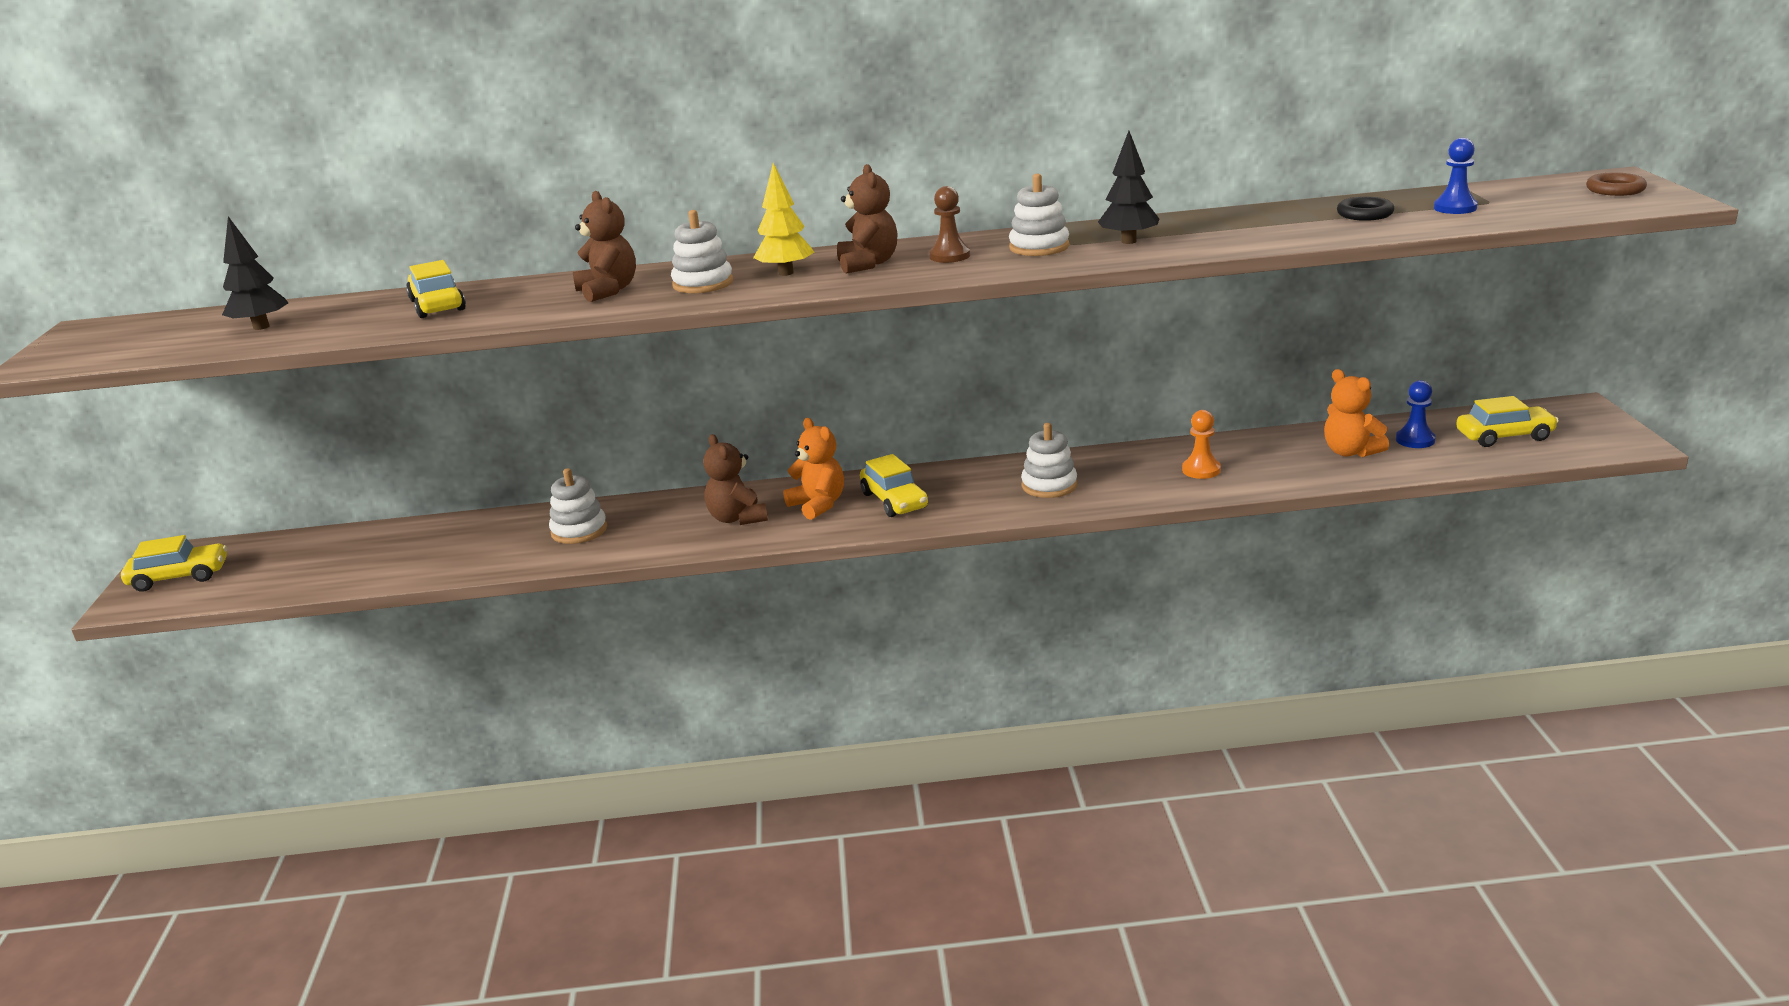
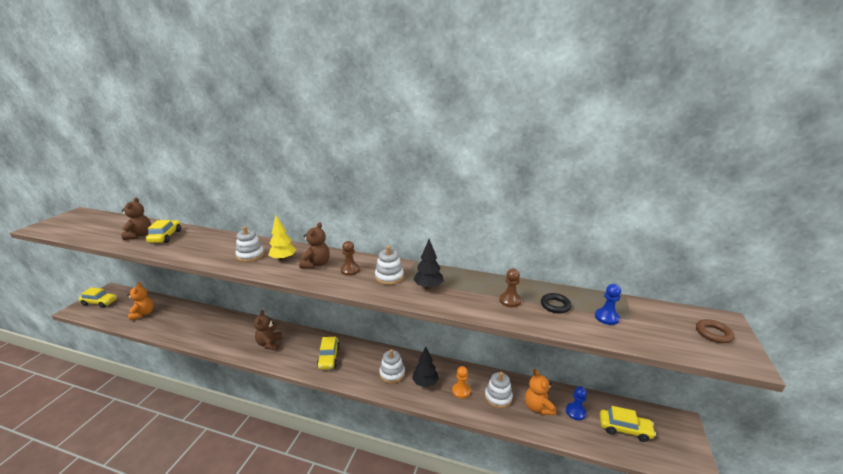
camera: 20 degrees right, 0 degrees up
(261, 327) = (110, 230): black tree -> black tree (425, 383)
(579, 531) = (218, 328): white stacking toy -> white stacking toy (498, 397)
(608, 291) = (219, 248): brown teddy bear -> brown teddy bear (139, 235)
(818, 505) = (302, 348): orange teddy bear -> orange teddy bear (143, 314)
(1287, 225) = (510, 300): none -> brown pawn

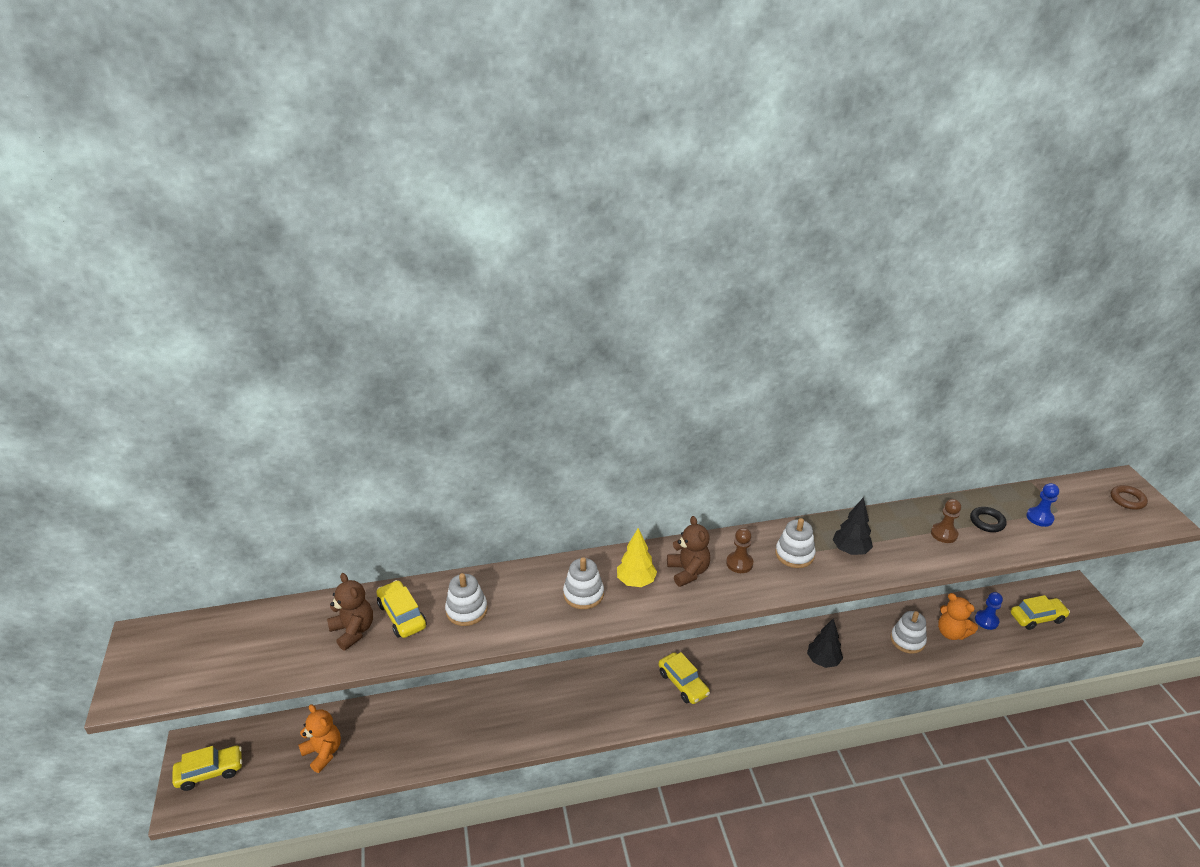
camera: 30 degrees left, 10 degrees up
(270, 344) = (585, 703): brown teddy bear -> none
(392, 374) = (777, 667): white stacking toy -> white stacking toy (466, 610)
(461, 391) = (866, 651): orange pawn -> none

